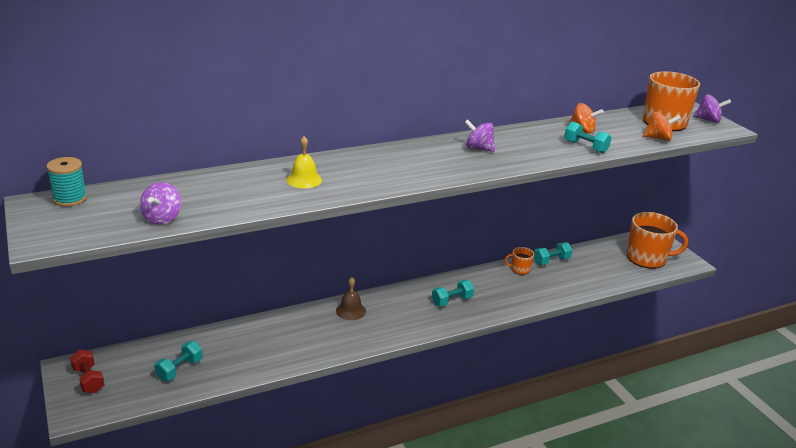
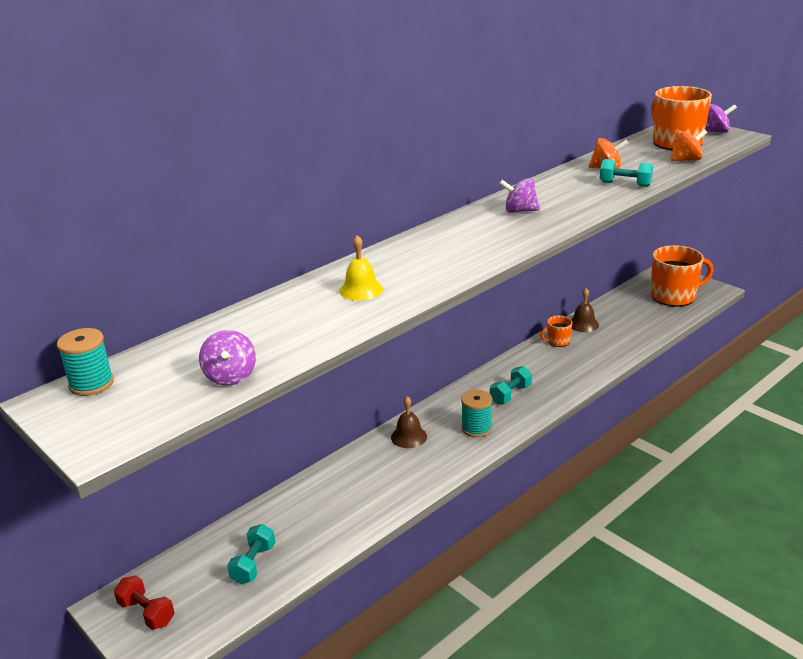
camera: 15 degrees left, 0 degrees up
(407, 319) = (476, 428): none -> turquoise spool
(551, 261) = (583, 324): turquoise dumbbell -> brown bell

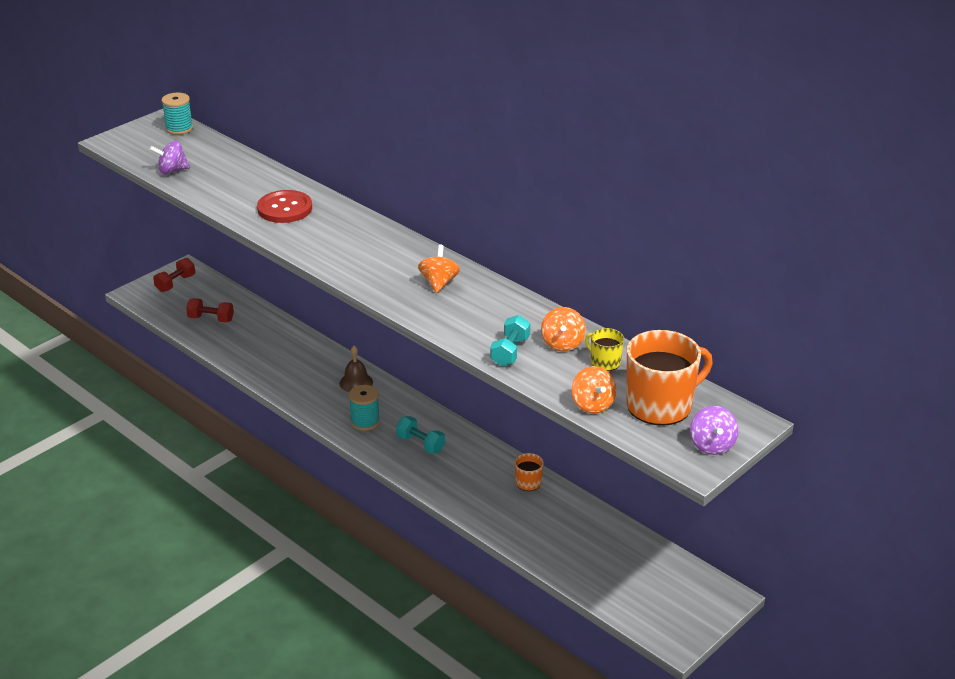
camera: 85 degrees right, 5 degrees up
(253, 564) = (211, 319): turquoise dumbbell -> red dumbbell
(361, 290) = (285, 208): yellow bell -> red button
(519, 211) = (439, 283): purple spinning top -> orange spinning top
(583, 324) = (569, 505): brown bell -> none
(627, 156) = (604, 362): none -> yellow mug
(674, 296) = (651, 595): orange mug -> none

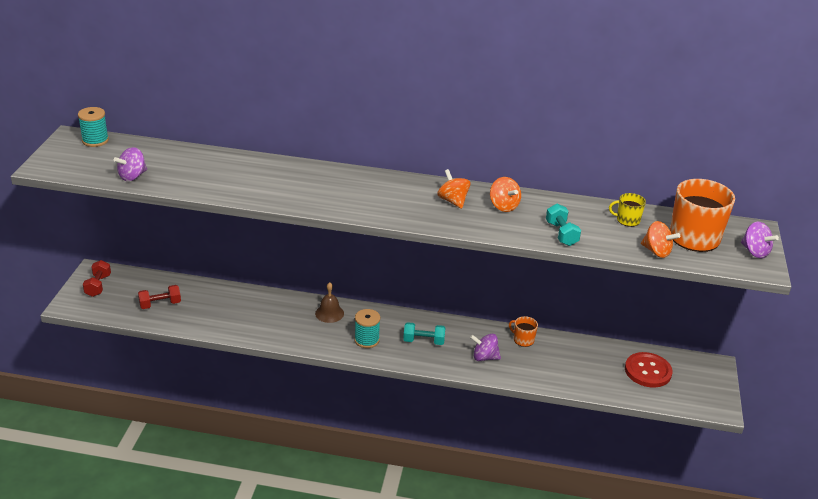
camera: 35 degrees left, 0 degrees up
(285, 208) = (267, 180): red button -> red button (648, 371)
(466, 483) = (484, 357): none -> purple spinning top
(562, 344) = (586, 217): orange spinning top -> orange spinning top (503, 206)

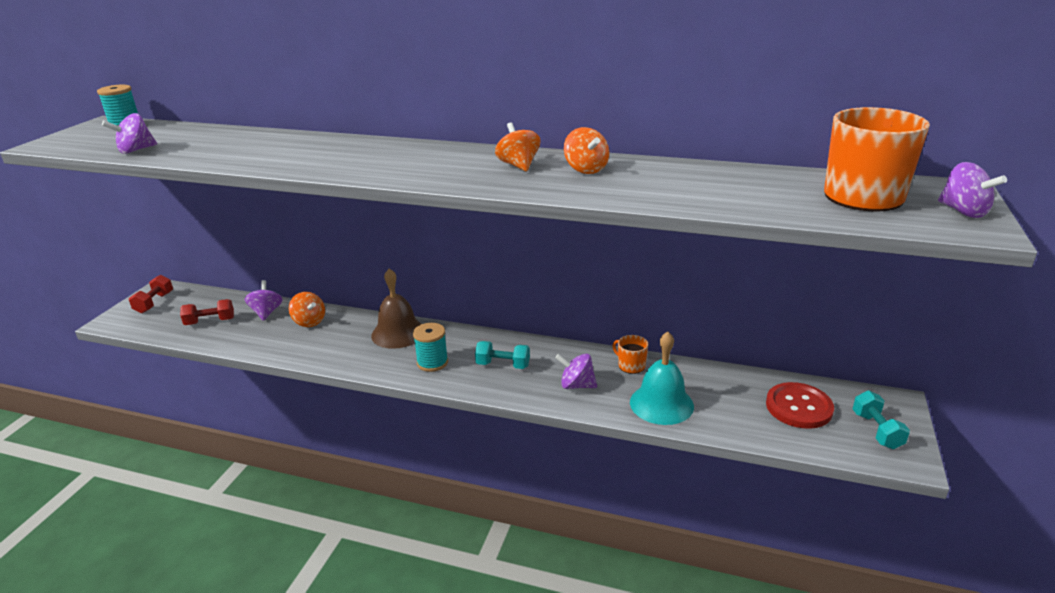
camera: 10 degrees right, 5 degrees down
(206, 295) = (266, 312): none -> purple spinning top
(329, 313) = (398, 333): brown bell -> brown bell, size x1.55
(550, 371) = (661, 404): none -> turquoise bell
(561, 234) = (660, 194): turquoise dumbbell -> turquoise dumbbell (876, 430)
(627, 220) = (760, 180): yellow mug -> none
(656, 251) = (804, 212): orange spinning top -> orange spinning top (309, 322)

